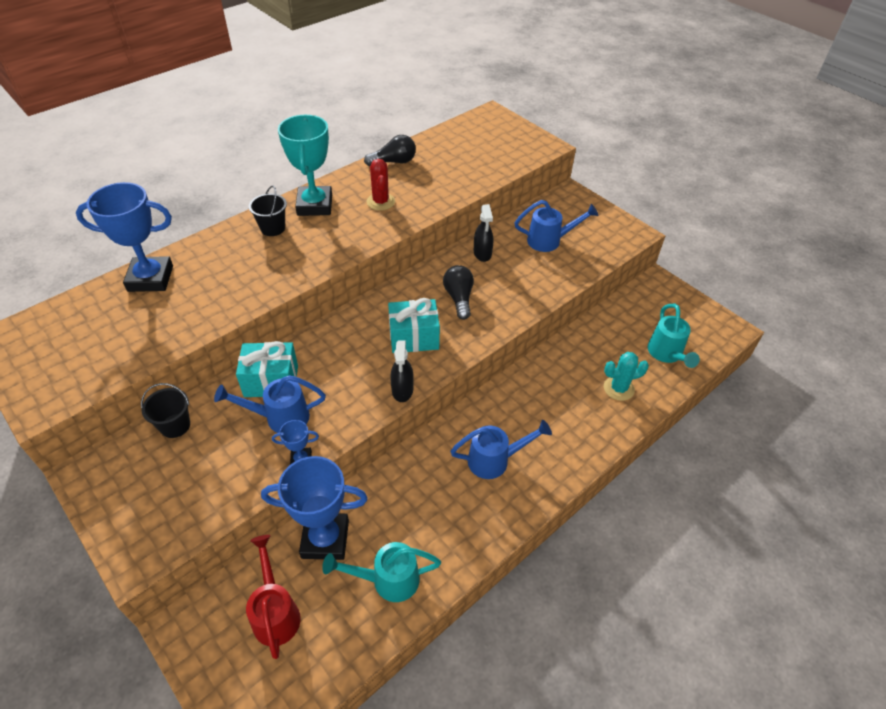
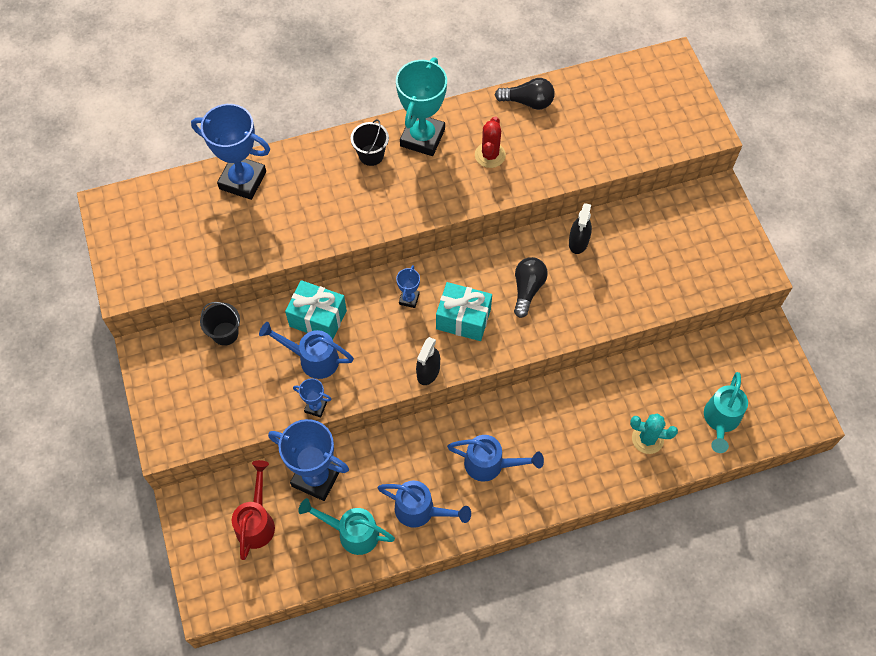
camera: 25 degrees right, 15 degrees up
(355, 337) = (409, 299): none -> blue trophy
(550, 241) = (658, 250): blue watering can -> blue watering can (421, 511)

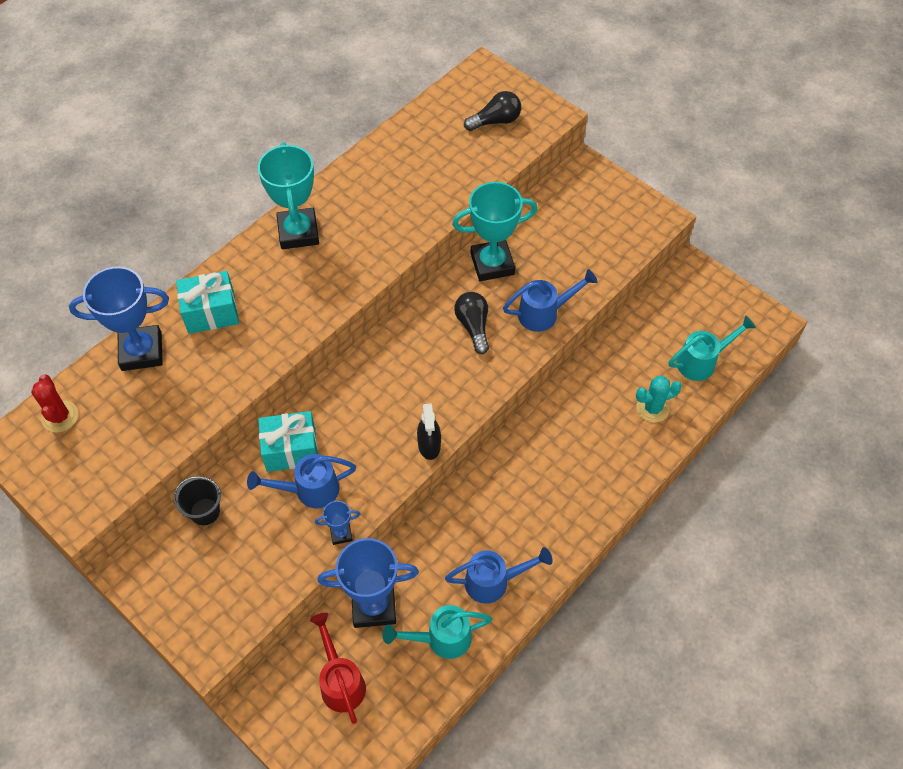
camera: 30 degrees left, 5 degrees down
(371, 155) = (258, 270): black bucket -> none
(409, 299) = (369, 388): blue trophy -> none
(463, 319) = (431, 381): turquoise gift -> turquoise gift (211, 313)
(490, 155) = (372, 219): red cactus -> red cactus (60, 416)
(491, 465) = (531, 504): blue watering can -> blue watering can (545, 313)
(528, 102) = (377, 158): black light bulb -> black light bulb (495, 121)
(578, 242) = (492, 264): black spray bottle -> turquoise trophy
(720, 421) = (702, 361): turquoise watering can -> turquoise watering can turned 105 degrees counterclockwise

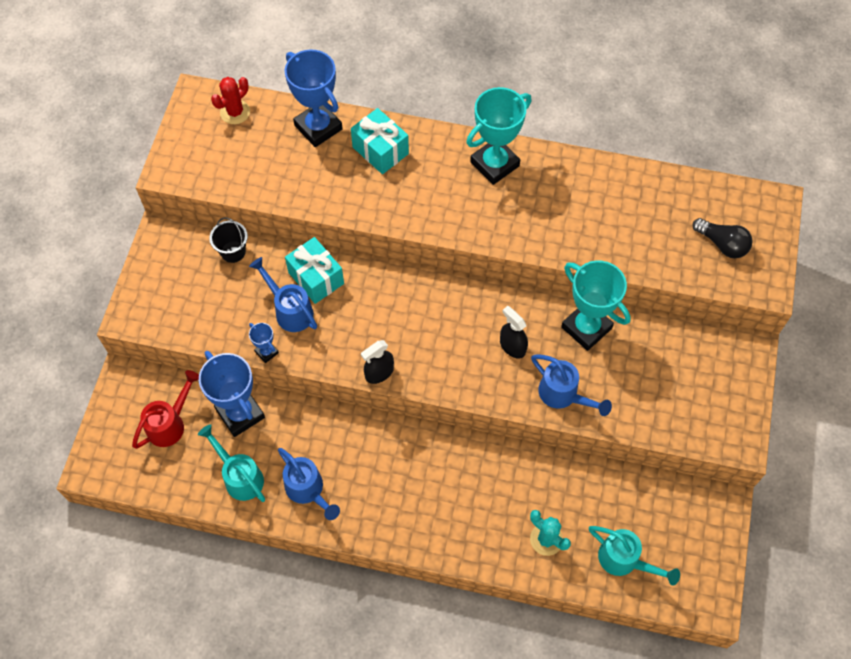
camera: 60 degrees right, 5 degrees up
(473, 326) = (512, 346): black light bulb -> black spray bottle

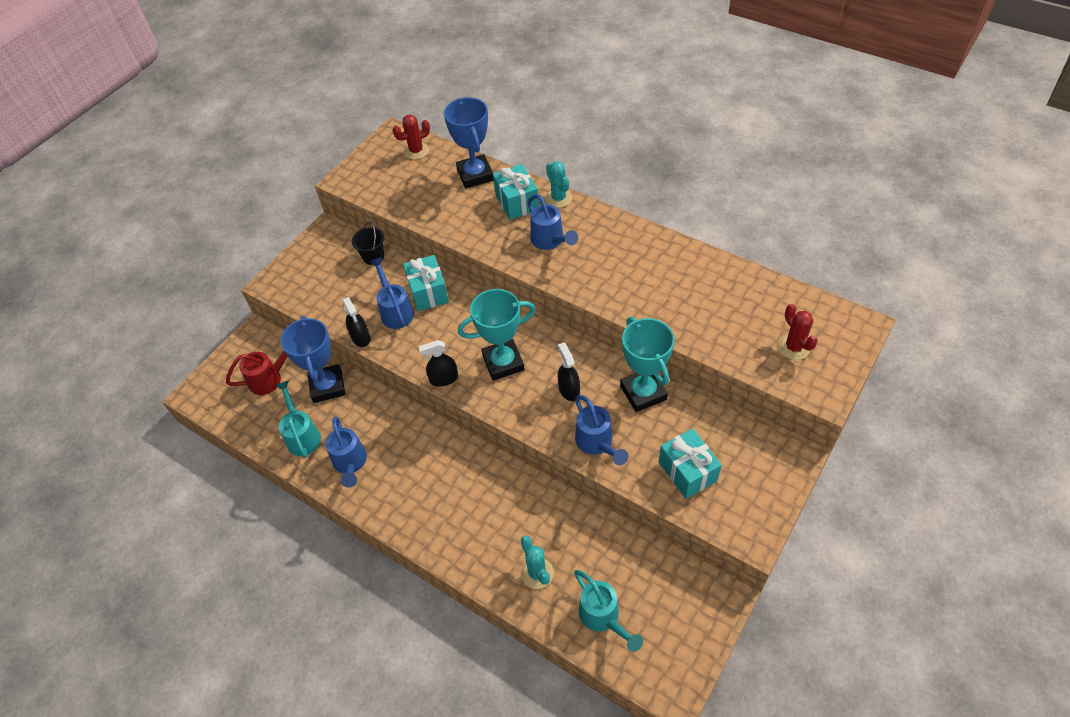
camera: 25 degrees right, 10 degrees down
(266, 352) = (361, 337): blue trophy -> black spray bottle
(423, 134) = (558, 198): none -> turquoise cactus
(437, 189) = (550, 241): none -> blue watering can
(494, 164) = (609, 234): turquoise trophy -> turquoise trophy (503, 363)
(659, 397) = (687, 471): none -> turquoise gift
(722, 244) = (794, 347): black light bulb -> red cactus

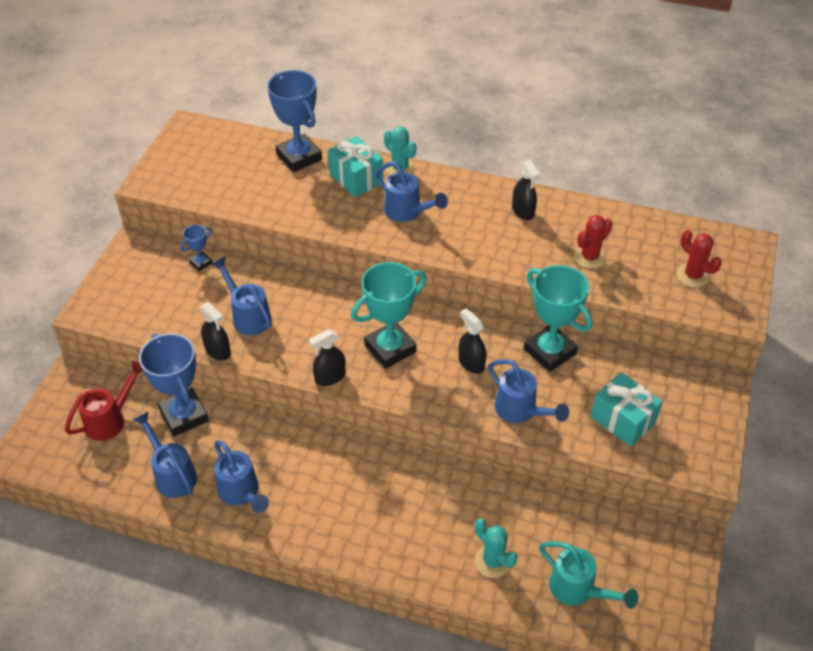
camera: 20 degrees left, 5 degrees down
(302, 435) = (172, 474): turquoise watering can -> blue watering can
(373, 256) = (201, 263): black bucket -> blue trophy
(416, 151) = (222, 141): red cactus -> red cactus (589, 257)
(428, 292) = (279, 290): turquoise gift -> none
(654, 257) = (523, 211): none -> black spray bottle

